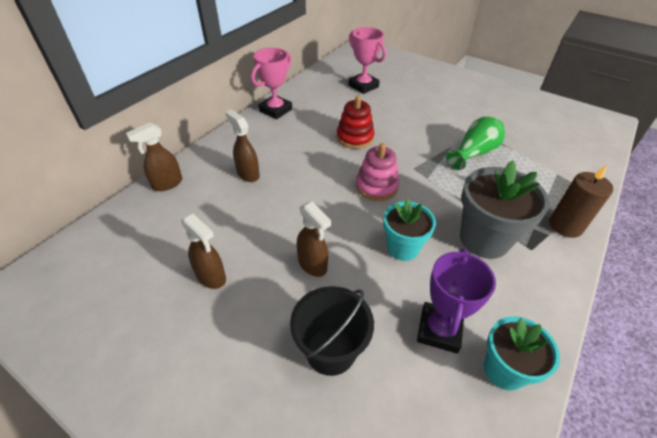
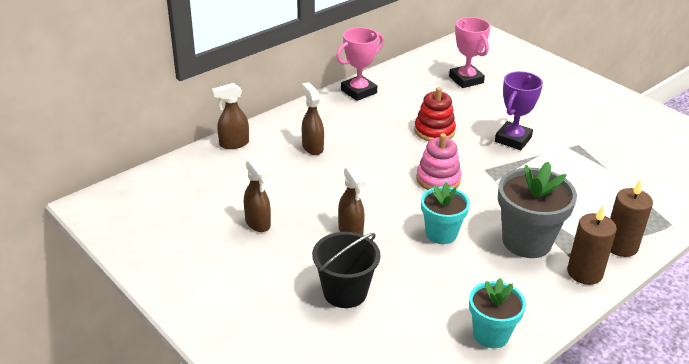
camera: 15 degrees right, 10 degrees down
(439, 330) = (446, 298): purple trophy -> purple trophy (513, 139)
(474, 153) = (559, 166): green vase -> none
(552, 264) = (584, 273): none -> brown candle

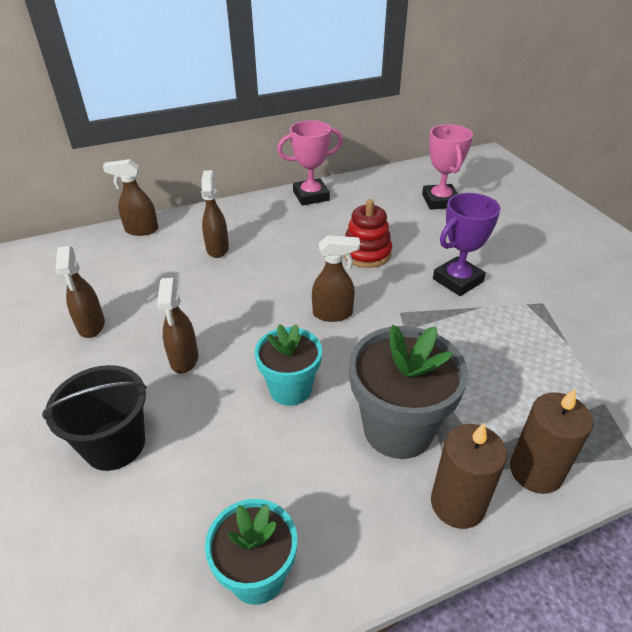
camera: 20 degrees right, 5 degrees up
(438, 179) = (333, 314): pink stacking toy -> brown spray bottle

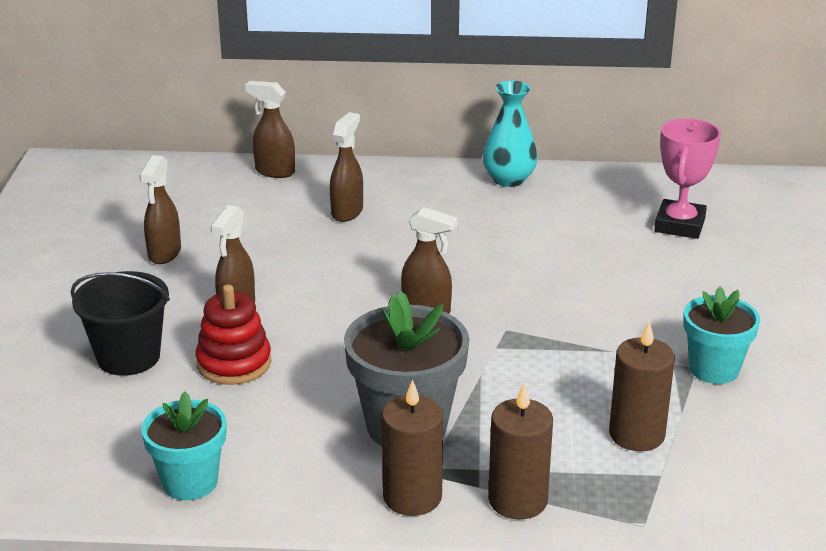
camera: 25 degrees right, 10 degrees down
(290, 389) = (324, 363): turquoise flower pot -> turquoise flower pot (714, 369)
(311, 196) = (509, 179): pink trophy -> turquoise vase
(366, 253) = (522, 260): red stacking toy -> red stacking toy (234, 363)
(457, 280) = (610, 317): purple trophy -> none
(558, 372) = (636, 434): none -> brown candle

